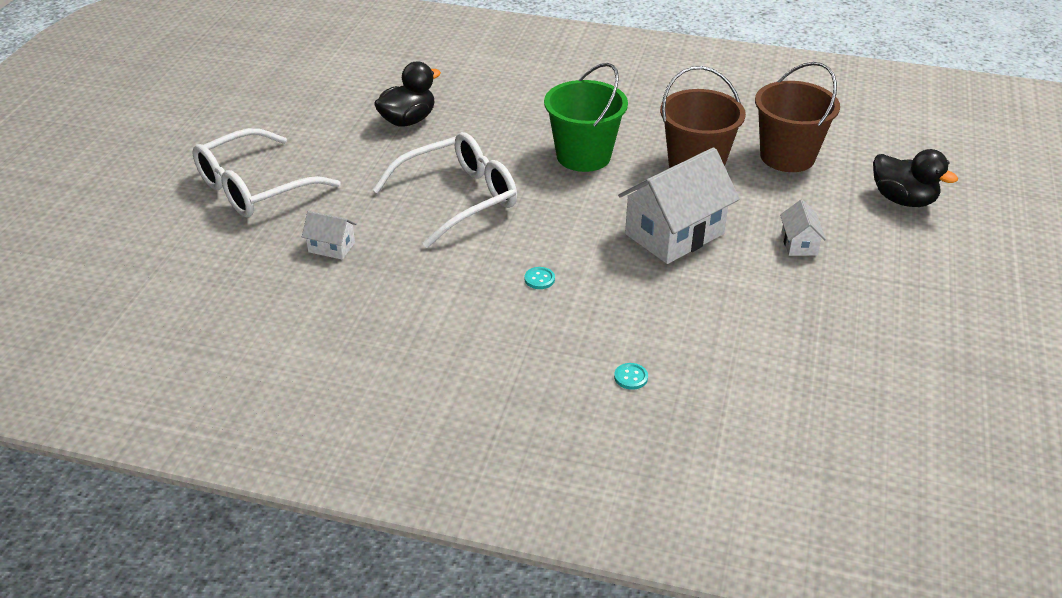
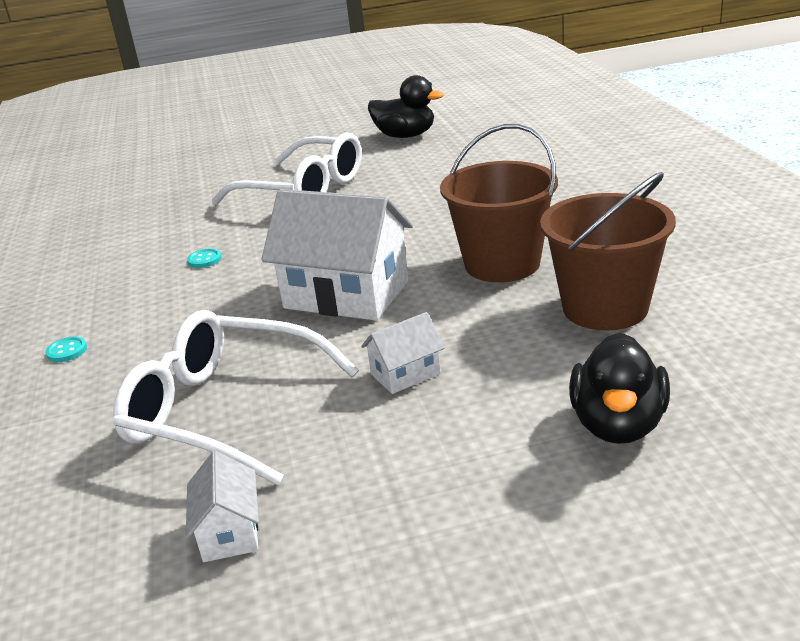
camera: 65 degrees right, 10 degrees down
(254, 188) = (246, 132): white glasses -> white glasses (224, 411)
(331, 247) = (188, 177): white house -> white house (230, 532)
(583, 156) = (442, 210): green bucket -> none

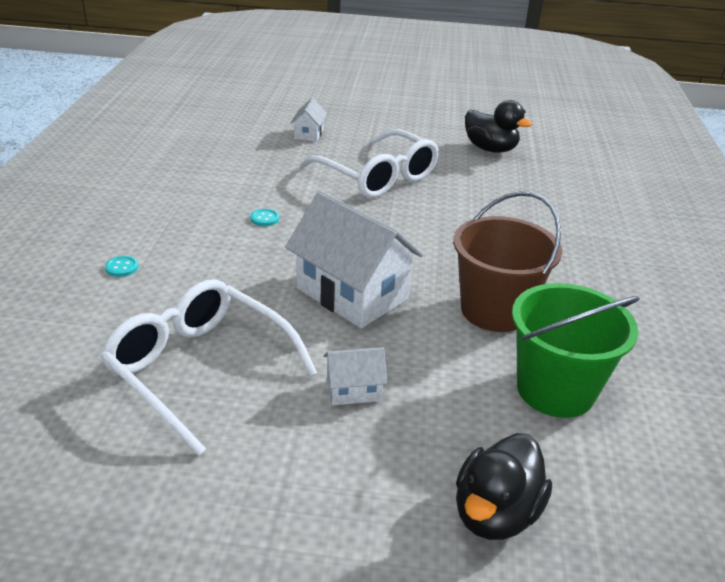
camera: 15 degrees right, 5 degrees up
(230, 532) = (143, 482): white house -> white house (309, 134)
(605, 308) = (555, 389): brown bucket -> green bucket

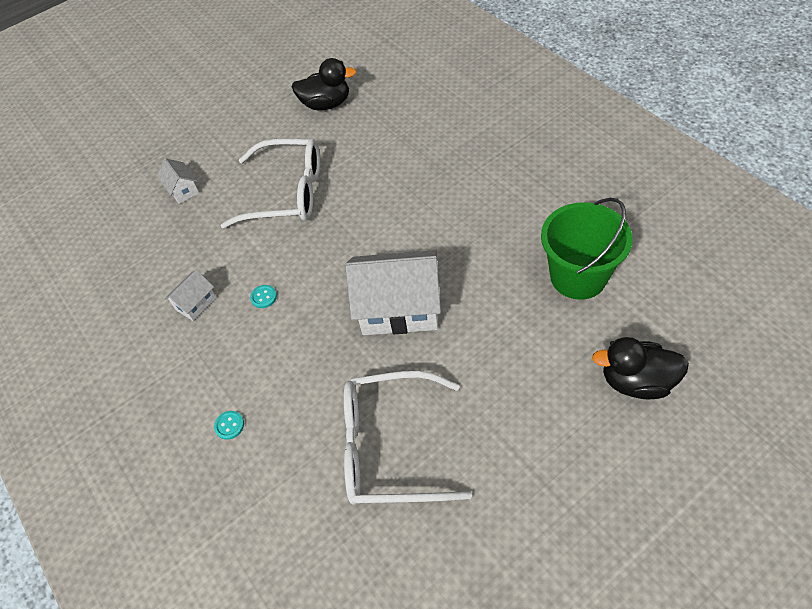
camera: 35 degrees left, 20 degrees up
(353, 390) = (487, 376): white house -> white house (196, 303)
(494, 310) = (488, 247): brown bucket -> none
(495, 513) = (636, 381): black duck -> black duck turned 105 degrees clockwise

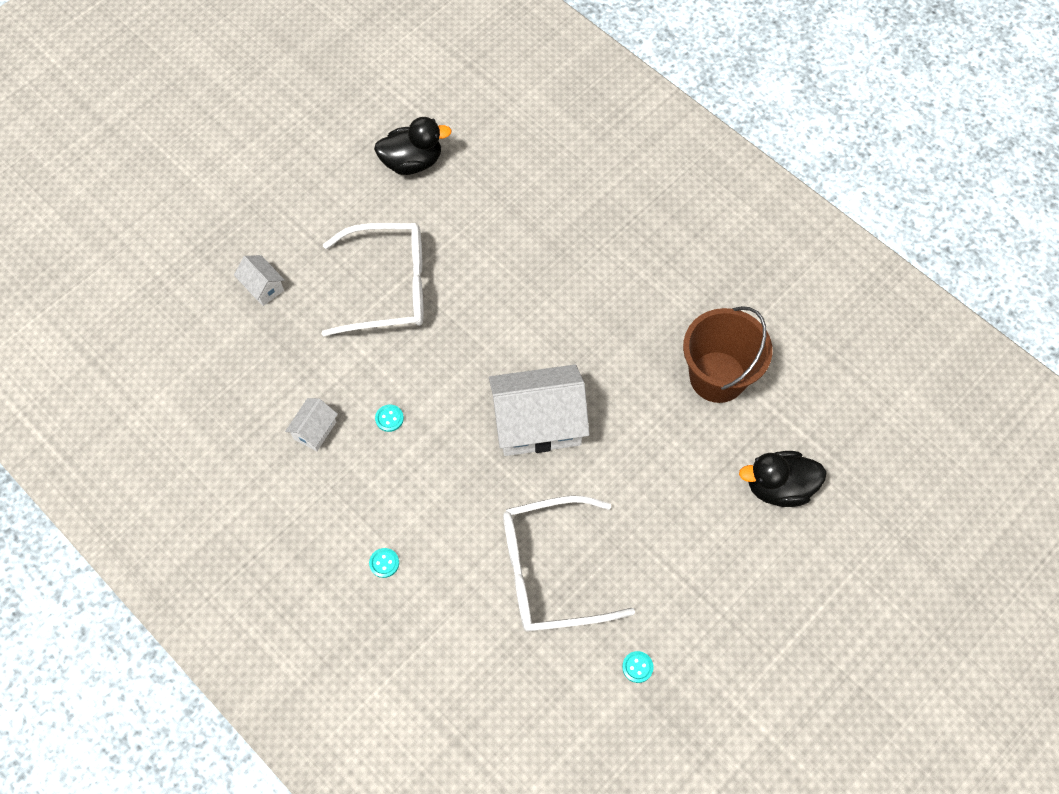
camera: 15 degrees left, 10 degrees up
(469, 557) = (637, 667): none -> turquoise button
(578, 276) = (717, 377): green bucket -> brown bucket

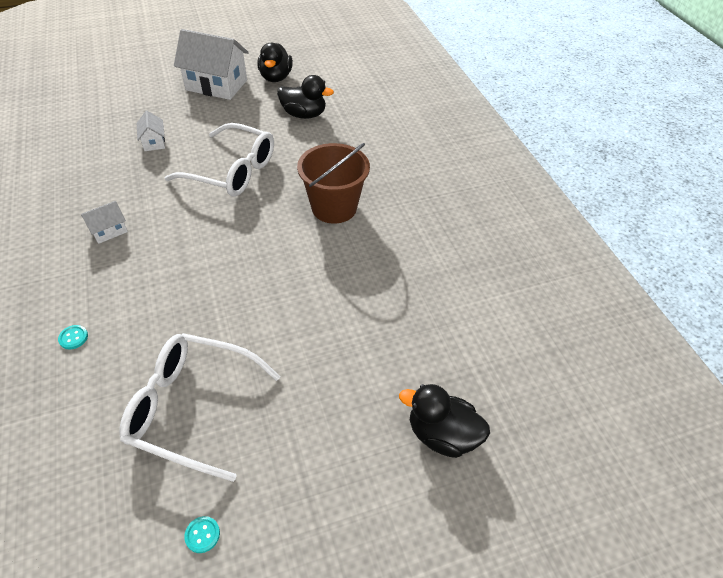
camera: 25 degrees right, 15 degrees down
(334, 113) = (276, 77): none -> black duck
(389, 418) = (164, 245): turquoise button -> none
(538, 423) = (268, 293): white house -> white house (216, 85)
(717, 377) = (437, 322): brown bucket -> brown bucket (334, 207)

